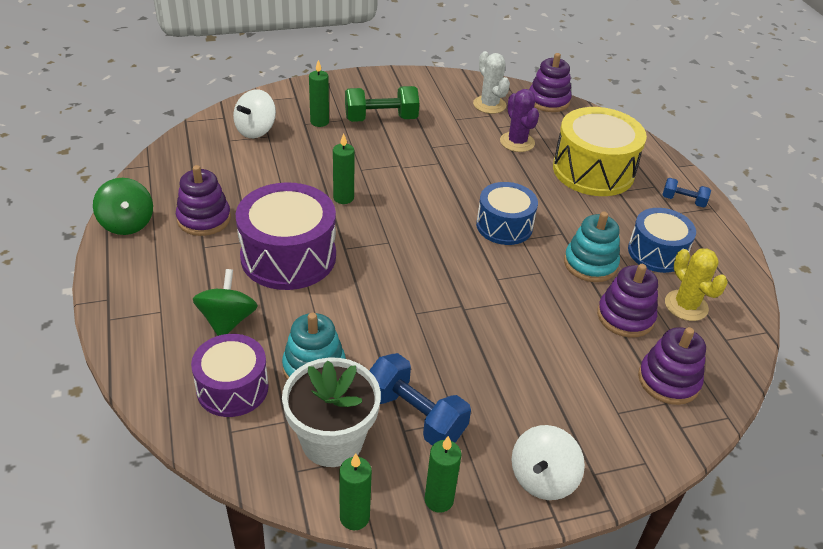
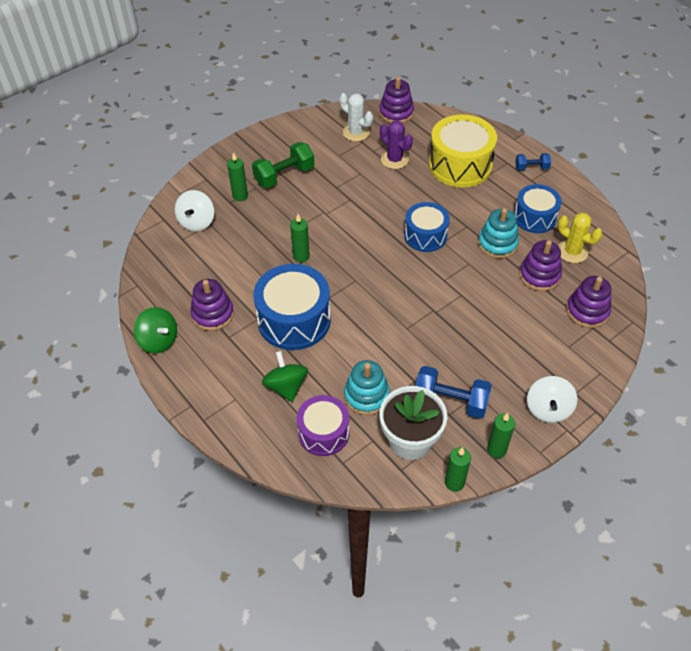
camera: 20 degrees left, 10 degrees up
(288, 256) = (294, 320): purple drum -> blue drum

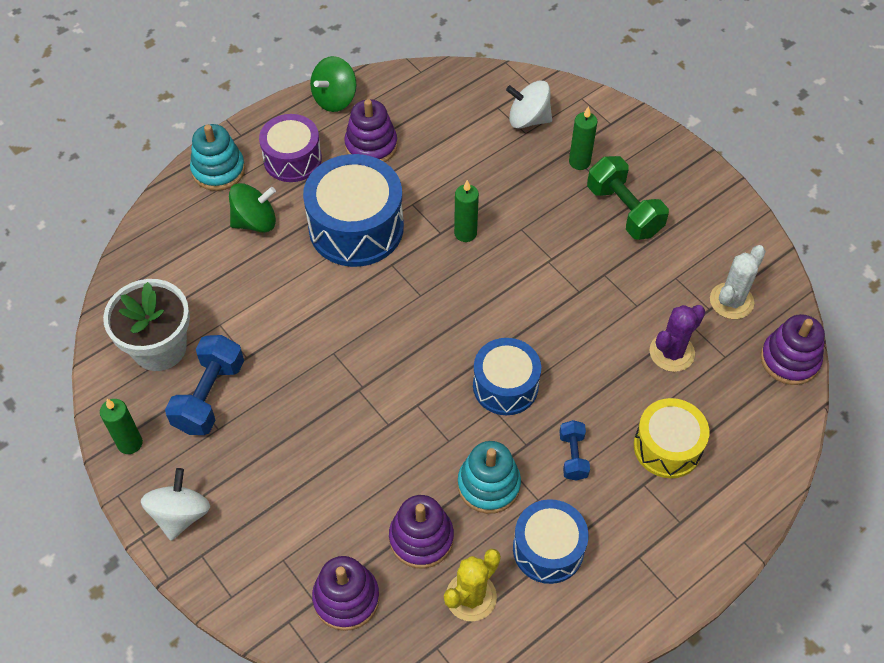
camera: 90 degrees right, 5 degrees up
(323, 433) = (184, 259): purple drum -> purple drum (292, 159)
(366, 396) = (230, 303): turquoise stacking toy -> turquoise stacking toy (218, 170)
(454, 483) = (93, 391): green candle -> none
(460, 165) = (667, 447): yellow drum -> yellow drum, size x0.64
(531, 168) = (670, 561): blue dumbbell -> blue dumbbell (573, 456)
(548, 409) = (180, 514): white spinning top -> white spinning top turned 90 degrees clockwise

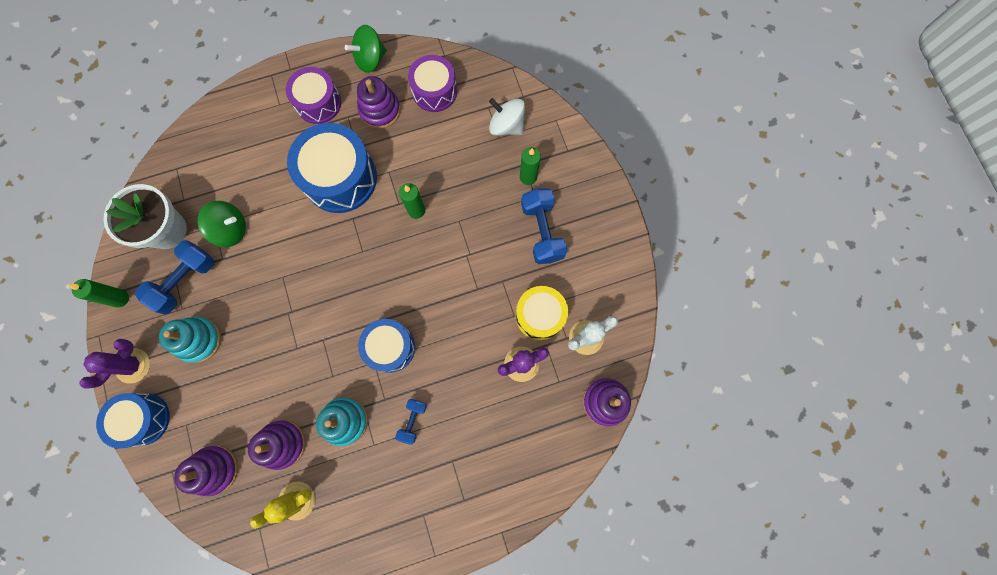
camera: 20 degrees right, 20 degrees up
(180, 514) = (133, 365): white spinning top -> purple cactus
(218, 170) = (262, 95): turquoise stacking toy -> turquoise stacking toy (199, 340)
(255, 222) = (271, 148): green spinning top -> green spinning top (231, 229)
(427, 109) = (434, 91): none -> purple drum
(548, 549) = (364, 485): blue drum -> blue drum (144, 419)
(624, 210) = (542, 231): green dumbbell -> blue dumbbell
(667, 447) = (482, 438): yellow drum -> yellow drum (540, 315)

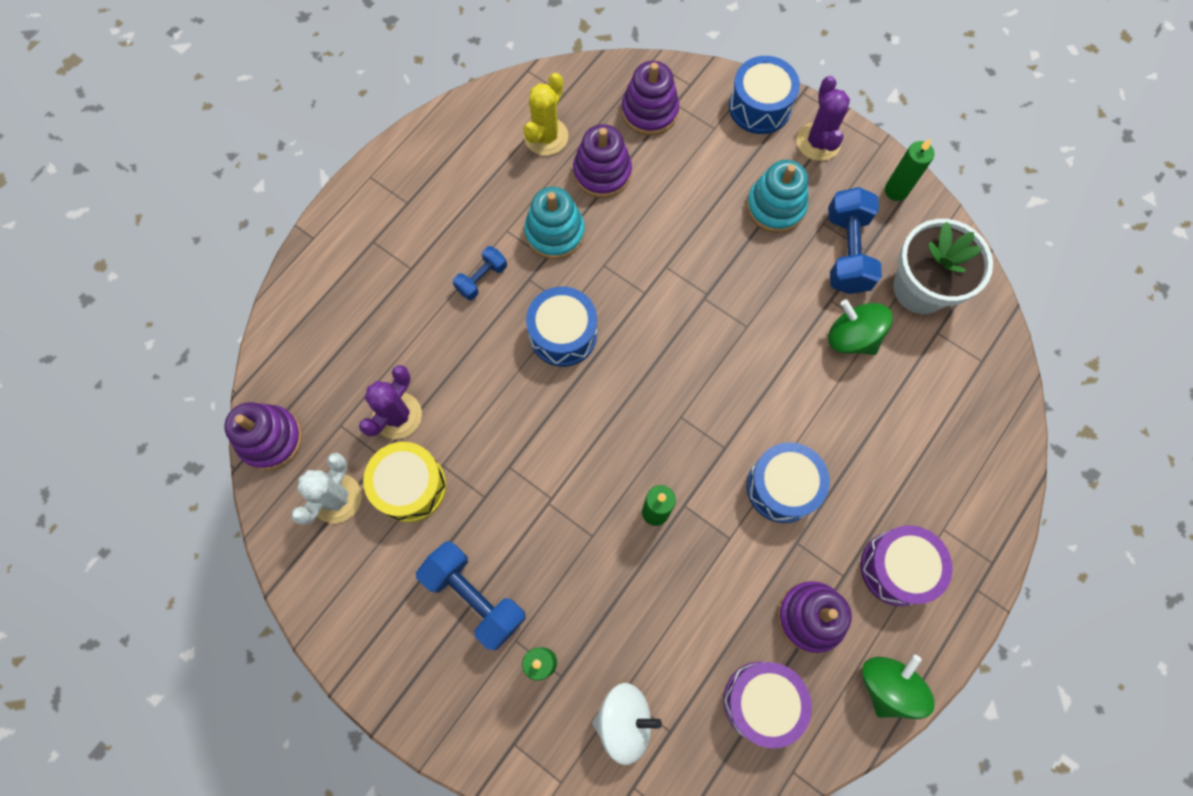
camera: 145 degrees right, 5 degrees down
(231, 229) = (852, 337): green spinning top -> green spinning top turned 75 degrees clockwise
(340, 178) = (782, 487): blue drum -> blue drum, size x0.64
(413, 421) = (481, 278): blue dumbbell -> blue dumbbell turned 60 degrees clockwise

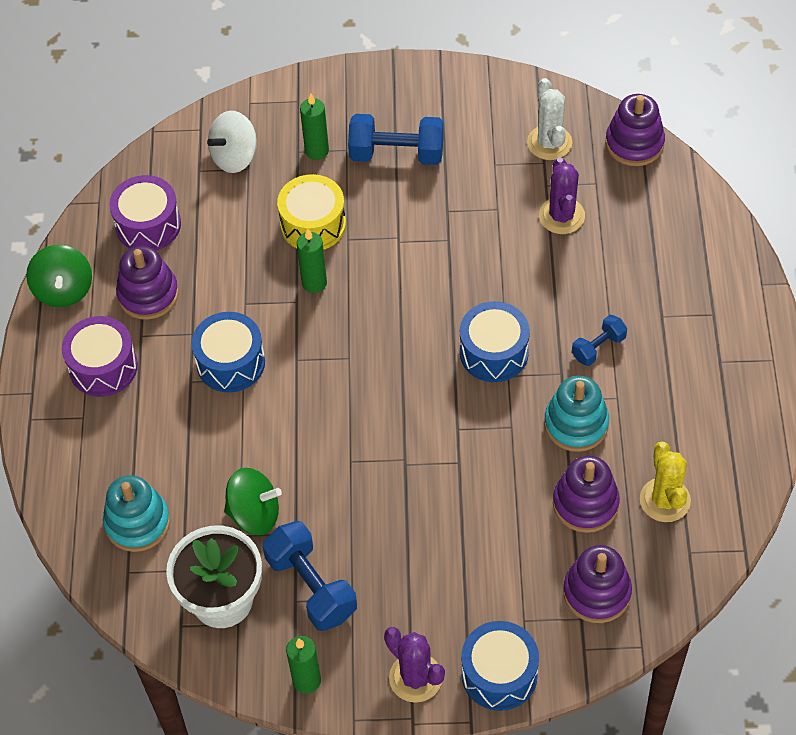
camera: 145 degrees right, 15 degrees down
(410, 486) = (506, 182): yellow drum -> yellow drum (313, 224)
(481, 278) = (598, 347): blue dumbbell -> blue dumbbell turned 45 degrees clockwise
(775, 207) = (406, 583): turquoise stacking toy -> turquoise stacking toy (137, 523)

